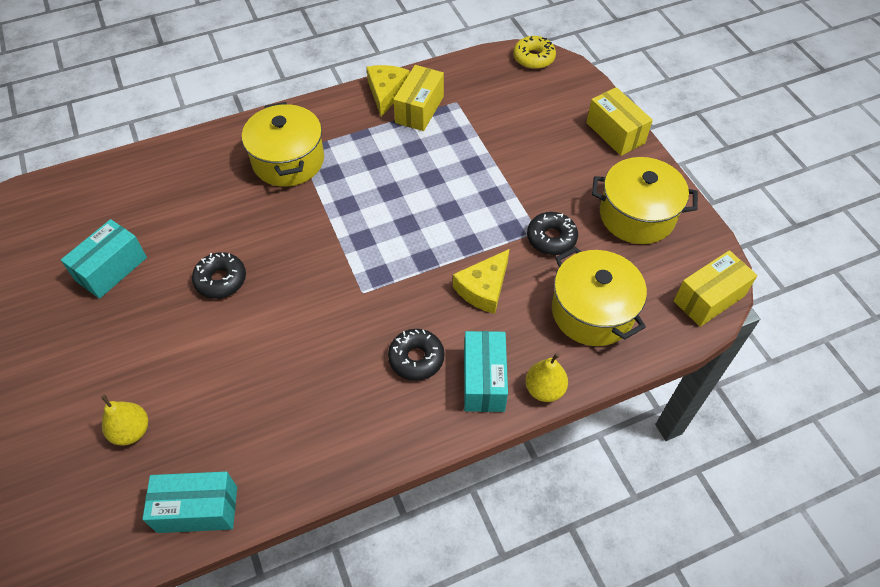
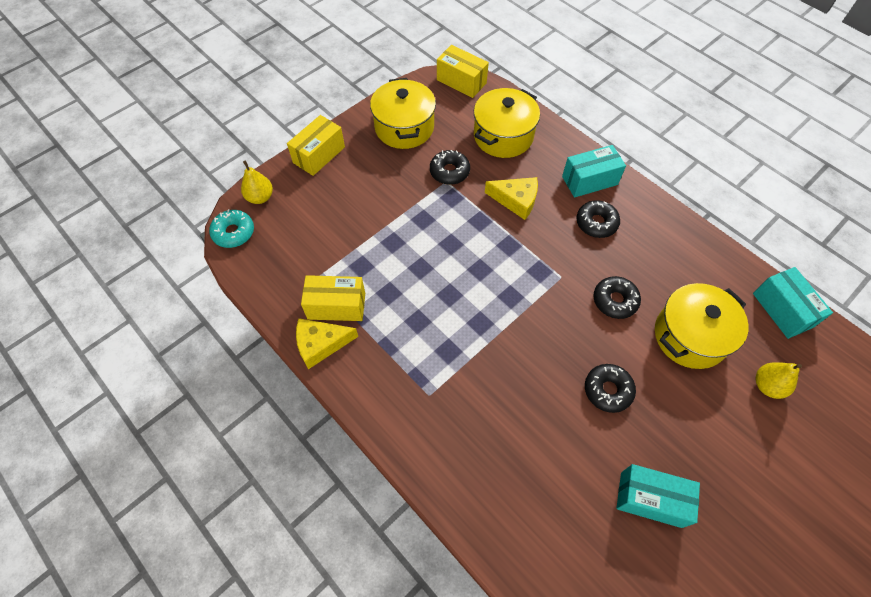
camera: 110 degrees left, 5 degrees up
(288, 161) = (448, 398): yellow pot -> yellow pot (690, 336)
(308, 330) = (615, 301): none -> black donut
(533, 58) = (233, 232): yellow donut -> turquoise donut
(544, 389) = (576, 148): yellow pear -> yellow pear (260, 197)

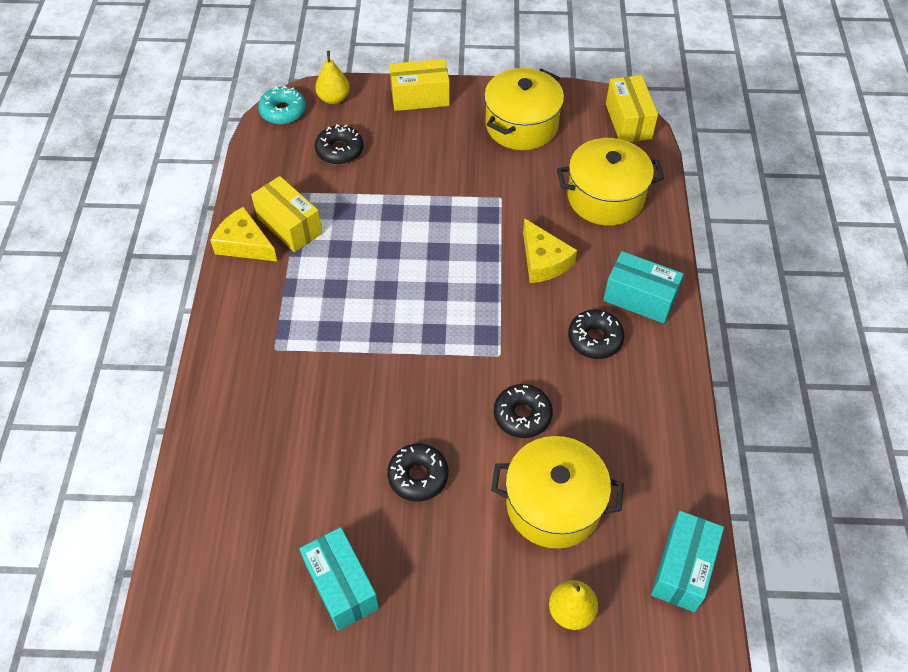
camera: 45 degrees right, 5 degrees down
(449, 172) = (514, 191): black donut -> black donut (340, 150)

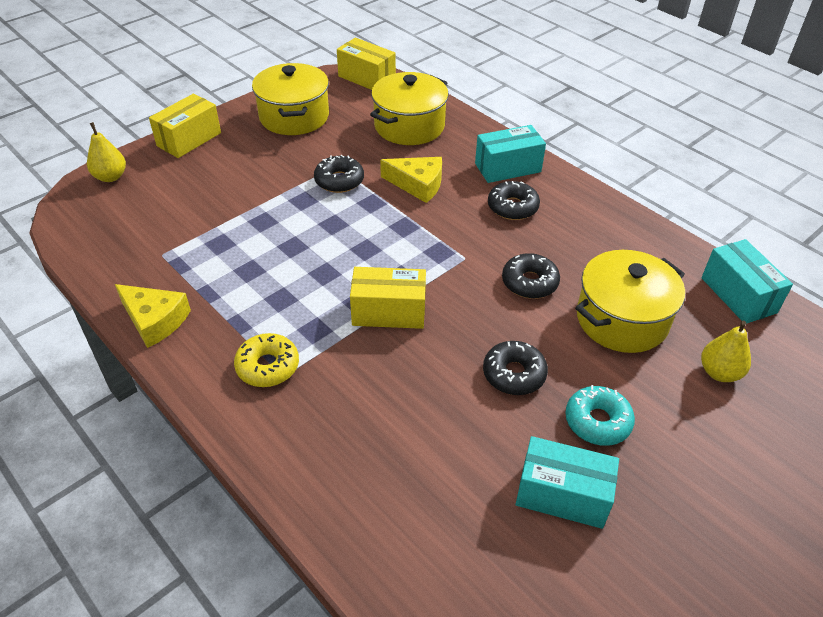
camera: 45 degrees left, 10 degrees down
(245, 244) = (155, 320): yellow cheese -> yellow cheese turned 135 degrees counterclockwise
(272, 334) = (268, 366): none -> yellow donut
(283, 111) = (71, 209): turquoise donut -> turquoise donut (597, 421)
(289, 225) = (182, 282): yellow box -> yellow box (389, 312)
(340, 150) = (162, 207): black donut -> black donut (339, 181)

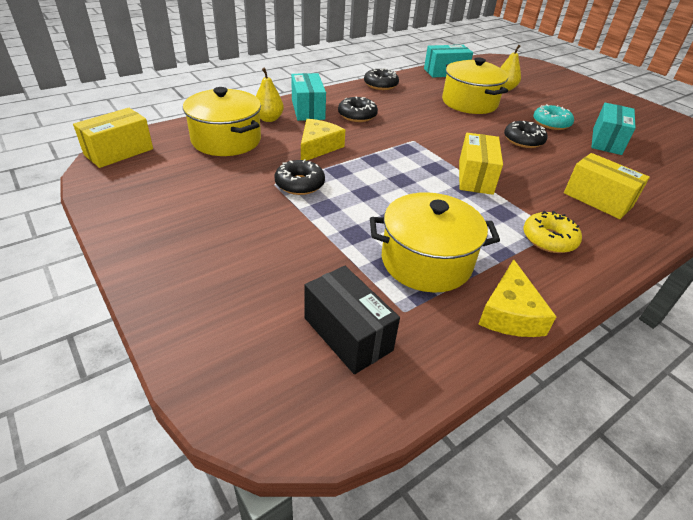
camera: 85 degrees left, 5 degrees down
(110, 177) = (224, 375): yellow pear -> yellow pear (269, 119)
(140, 226) = (347, 334): none -> black box
(155, 320) = (510, 313): yellow cheese -> yellow cheese turned 150 degrees clockwise
(189, 139) = (165, 290): yellow box -> yellow box (597, 199)
(294, 117) = (166, 202): yellow pot -> yellow pot (426, 261)
(529, 282) = (439, 122): black donut -> black donut (380, 85)

